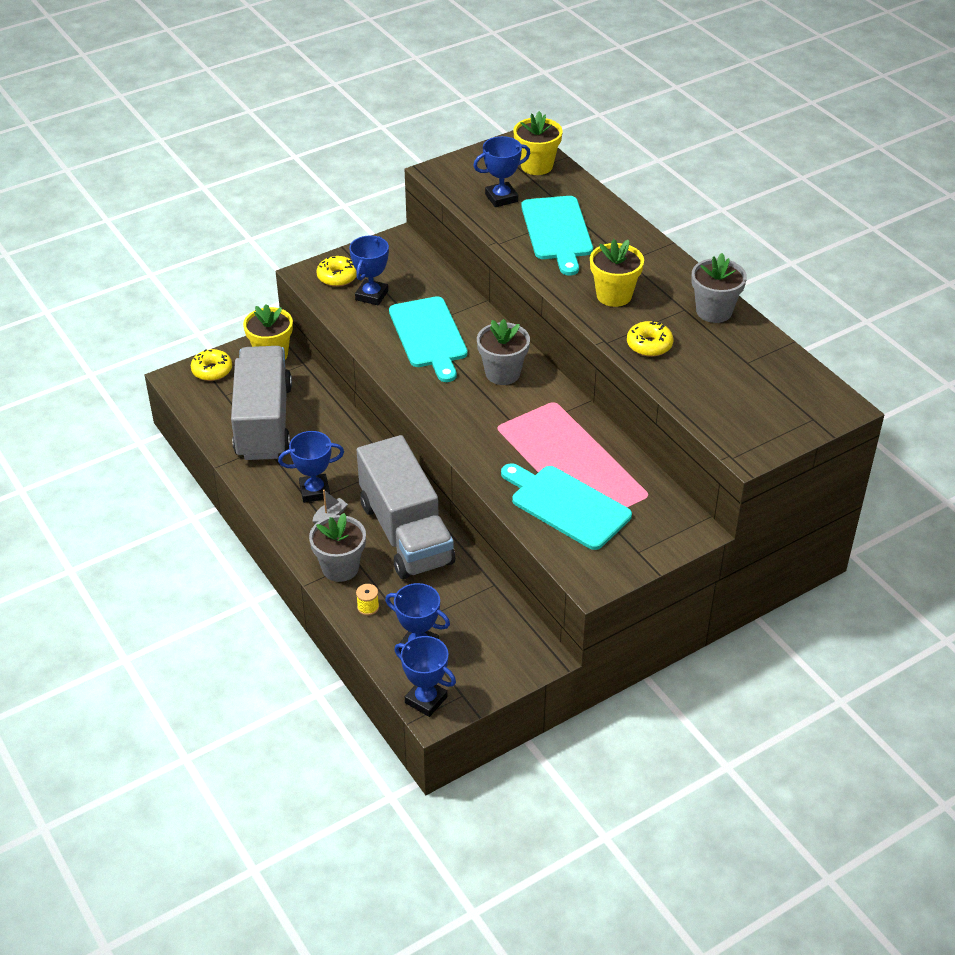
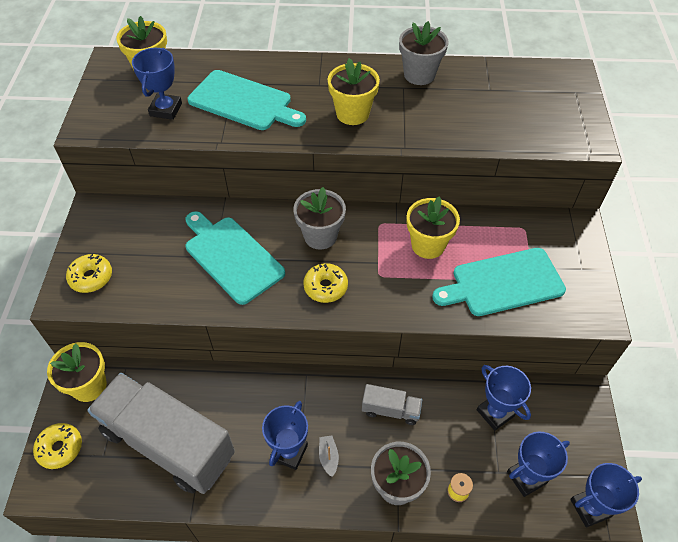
camera: 55 degrees left, 10 degrees up
(371, 295) = (141, 267): blue trophy -> blue trophy (495, 413)
(406, 533) = (390, 410): grey truck -> grey truck, size x0.43
(429, 336) = (231, 257): turquoise cutting board -> turquoise cutting board turned 150 degrees counterclockwise
(561, 441) = (428, 245): none -> yellow flower pot
(649, 345) = (428, 126): yellow donut -> yellow donut (325, 287)

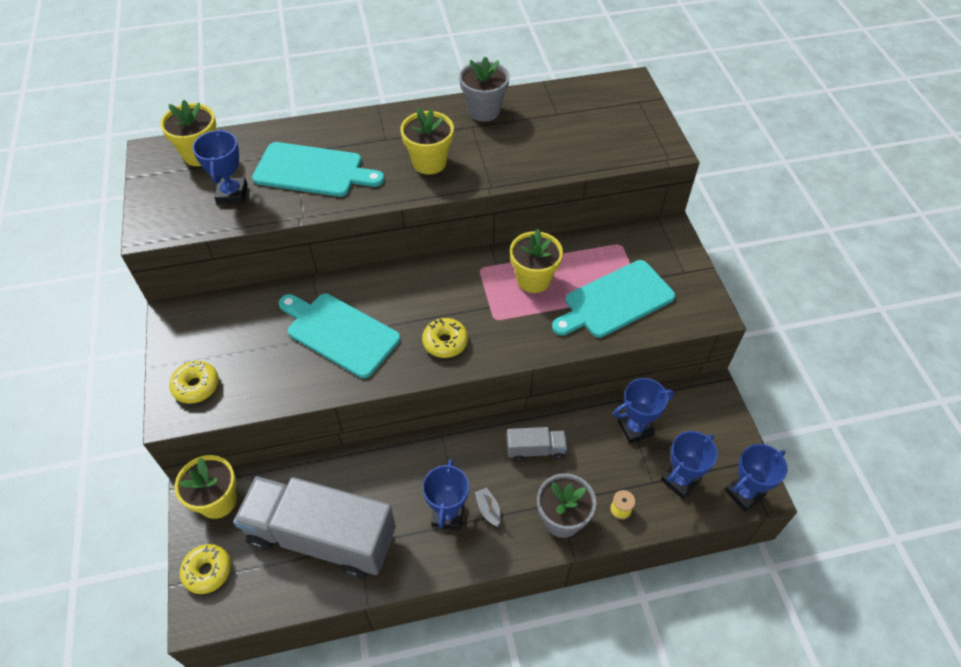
camera: 15 degrees left, 0 degrees up
(320, 236) = (424, 293): grey flower pot -> none
(495, 413) = (635, 428): blue trophy -> blue trophy turned 60 degrees counterclockwise

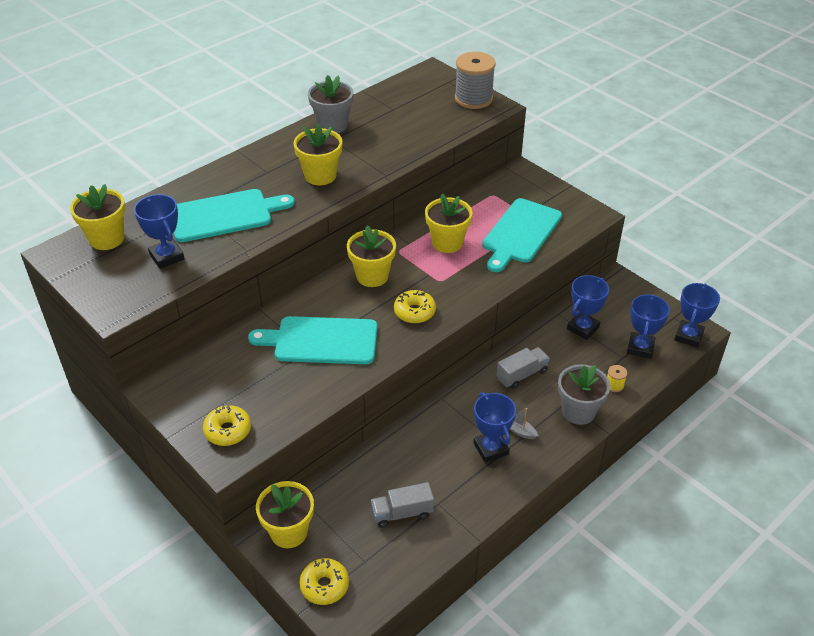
camera: 30 degrees left, 10 degrees down
(321, 537) = (402, 513): grey truck -> grey truck, size x0.43
(435, 285) = (372, 276): none -> yellow flower pot
(649, 131) = (473, 99): none -> grey spool

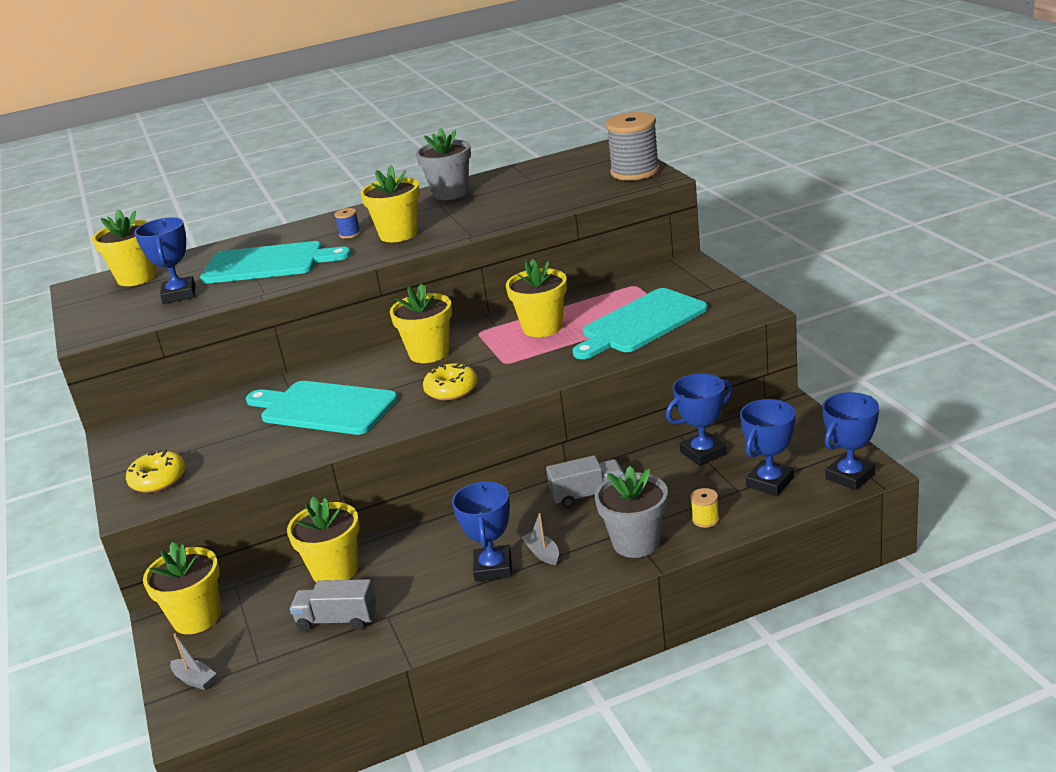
camera: 25 degrees right, 15 degrees down
(276, 177) = (350, 234): none -> blue spool
(324, 585) = (195, 679): yellow donut -> grey boat
(373, 471) = (335, 570): none -> yellow flower pot

